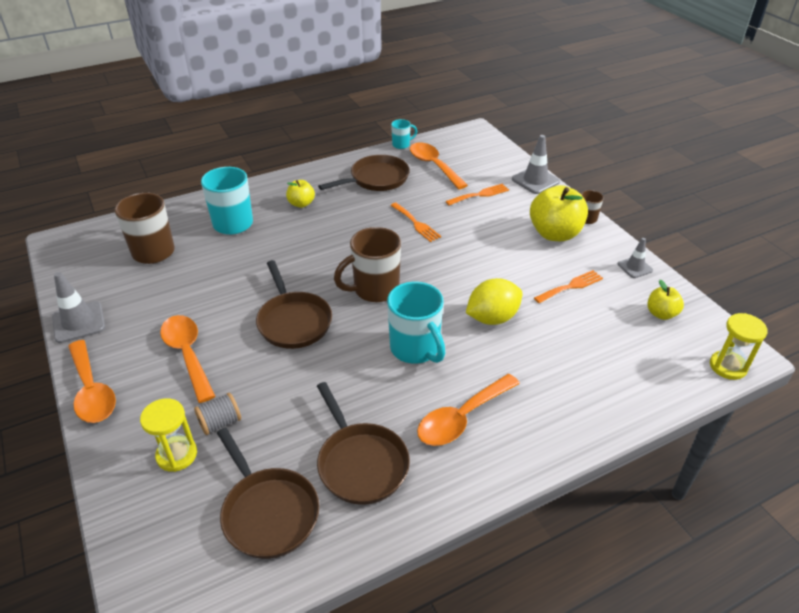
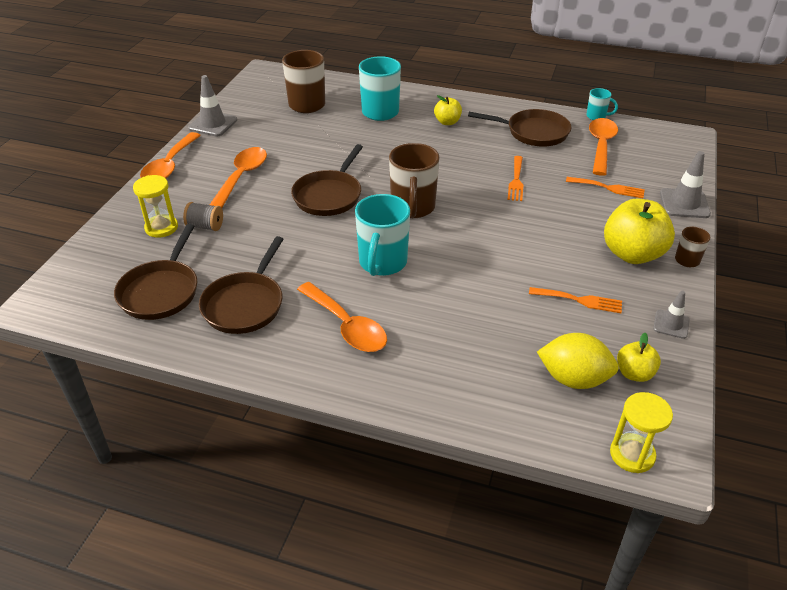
camera: 45 degrees right, 0 degrees up
(374, 290) = (413, 208): brown mug -> brown mug turned 105 degrees counterclockwise
(462, 418) = (346, 326): orange spoon -> orange spoon turned 135 degrees counterclockwise
(492, 318) = (472, 280): yellow lemon -> yellow lemon (573, 379)

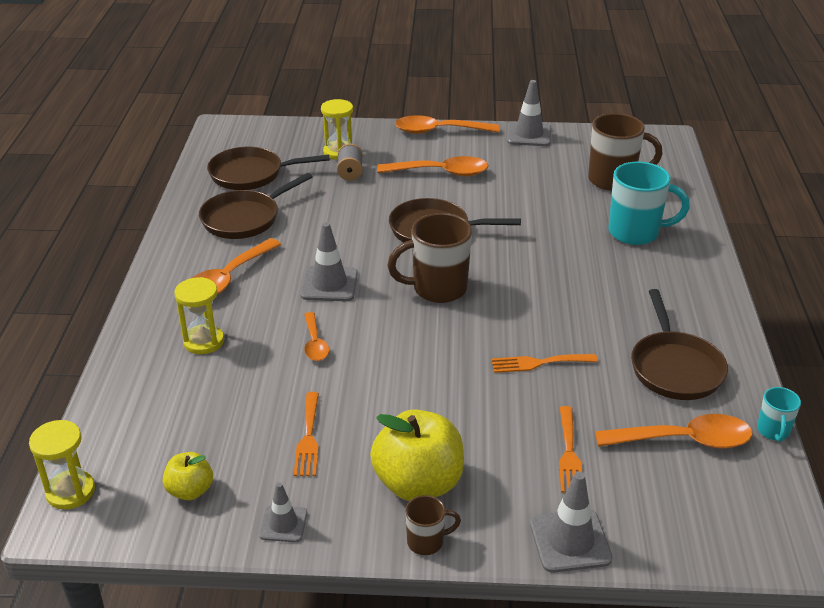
camera: 75 degrees right, 5 degrees down
(245, 304) = (244, 218): brown pan -> brown pan turned 45 degrees counterclockwise
(382, 263) = (329, 284): turquoise mug -> grey traffic cone
(439, 350) = (204, 341): none -> yellow hourglass
(447, 122) = (647, 288): yellow apple -> none
(463, 282) = (315, 343): none -> orange spoon
(573, 379) = (175, 441): yellow lemon -> none

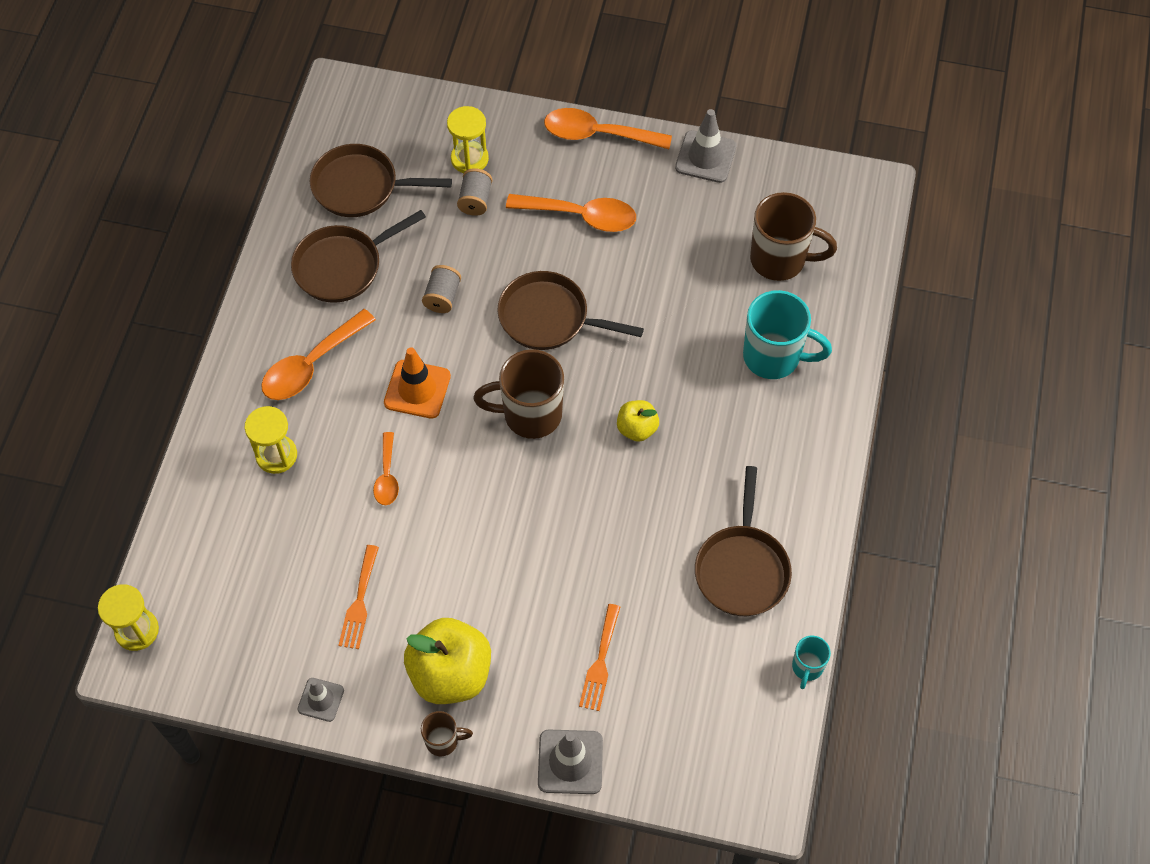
camera: 10 degrees right, 25 degrees up
(190, 490) = (243, 647): yellow apple -> yellow apple (637, 429)
(329, 284) = (417, 389): grey traffic cone -> orange traffic cone
(337, 227) = (442, 297): none -> grey spool
(538, 363) = (606, 540): orange fork -> none
(684, 440) = (716, 664): orange spoon -> none

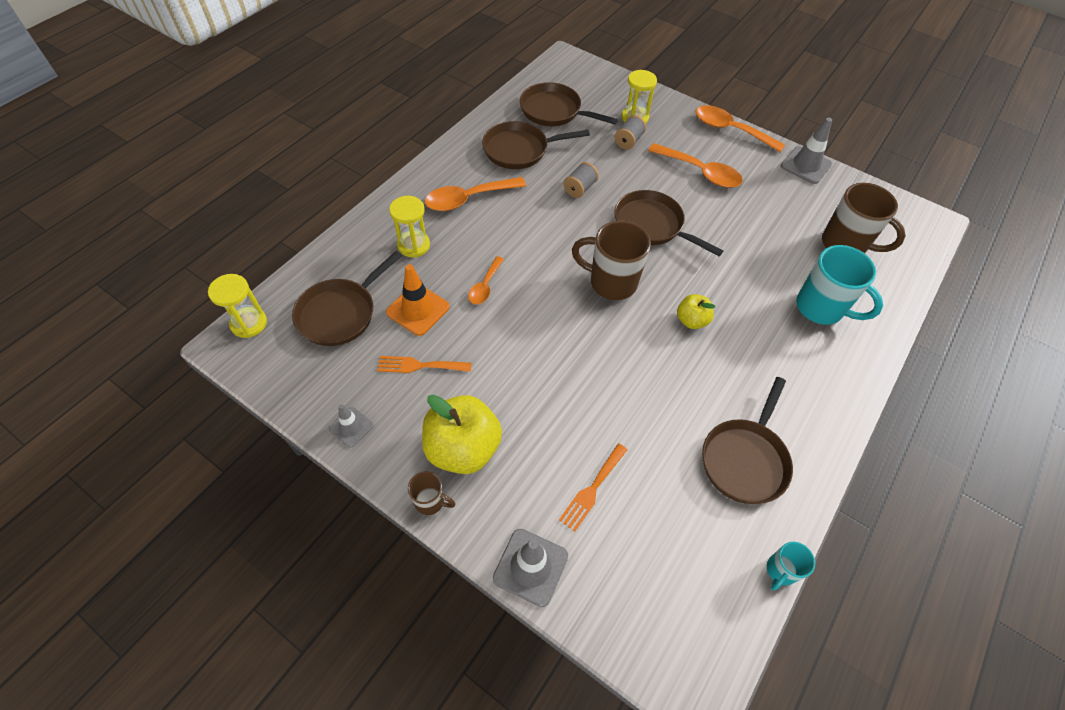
camera: 20 degrees right, 5 degrees down
(236, 576) = (340, 313): none -> brown pan
(359, 602) = (419, 365): orange fork -> orange fork turned 60 degrees clockwise
(417, 389) = (535, 238): orange traffic cone -> orange traffic cone (418, 309)

